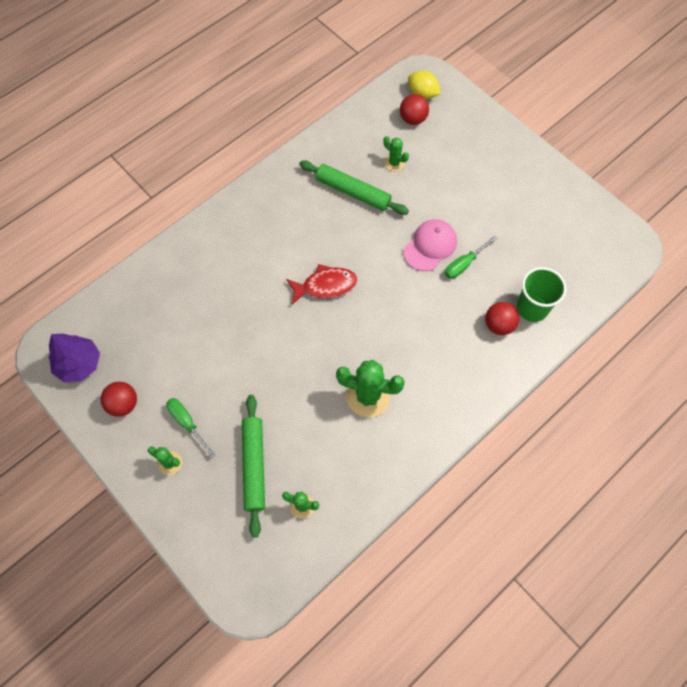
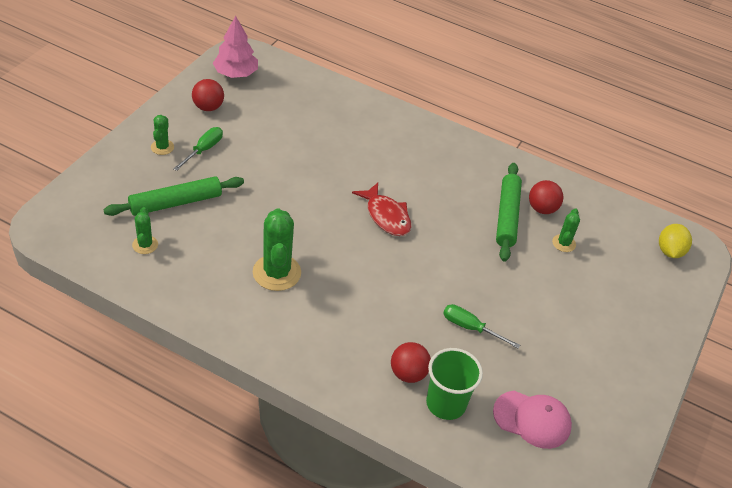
camera: 65 degrees right, 20 degrees down
(79, 364) = (236, 73): purple tree -> pink tree
(413, 119) = (630, 249): red ball -> red ball (542, 209)
(430, 246) = (477, 293): pink cap -> pink cap (532, 419)

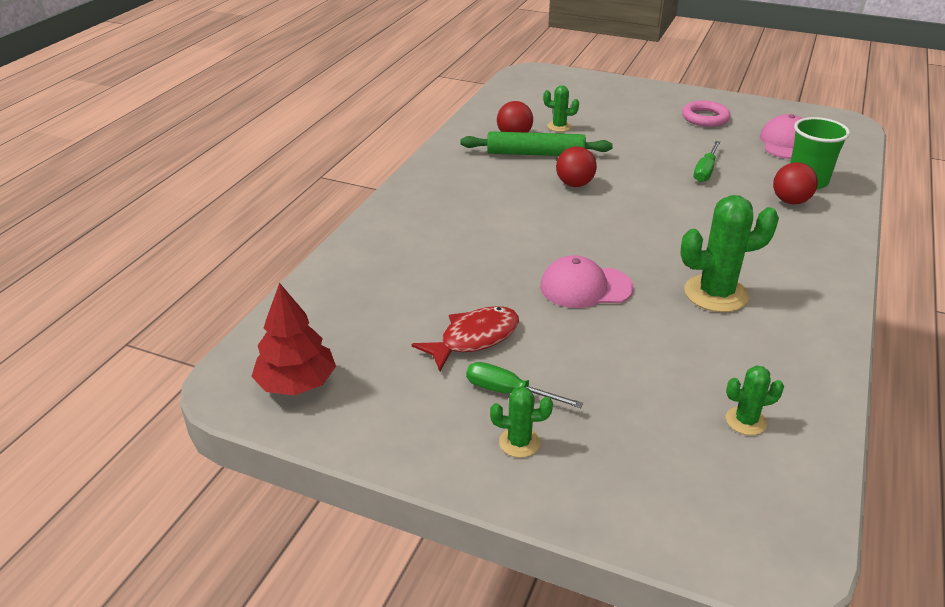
camera: 90 degrees left, 10 degrees down
(176, 203) = (641, 403): green rolling pin -> none
(208, 107) = (397, 403): red ball -> red ball (574, 184)
(236, 73) = (297, 383): pink tree -> red tree
(300, 204) = (585, 287): none -> pink cap
(386, 216) = (573, 223): red fish -> red fish (474, 338)
(592, 366) = (705, 118): none -> pink ring
(670, 251) = (542, 83): yellow lemon -> none

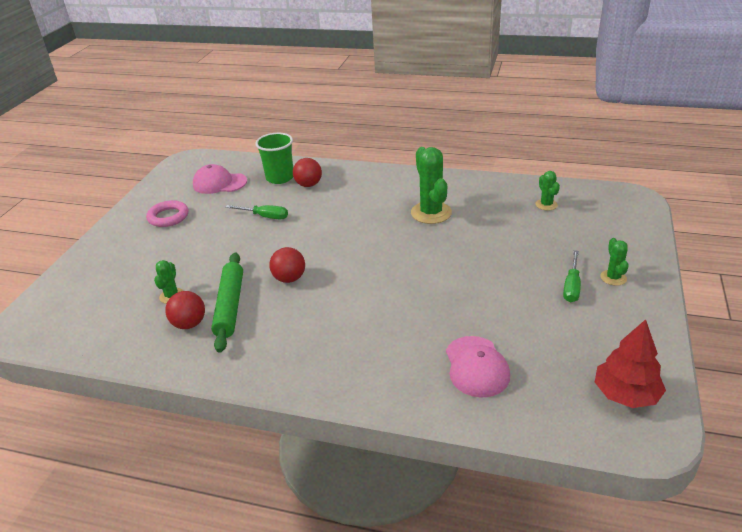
camera: 95 degrees left, 0 degrees up
(474, 338) = (525, 308): red fish -> none
(585, 287) = (442, 263): pink cap -> pink cap (476, 366)

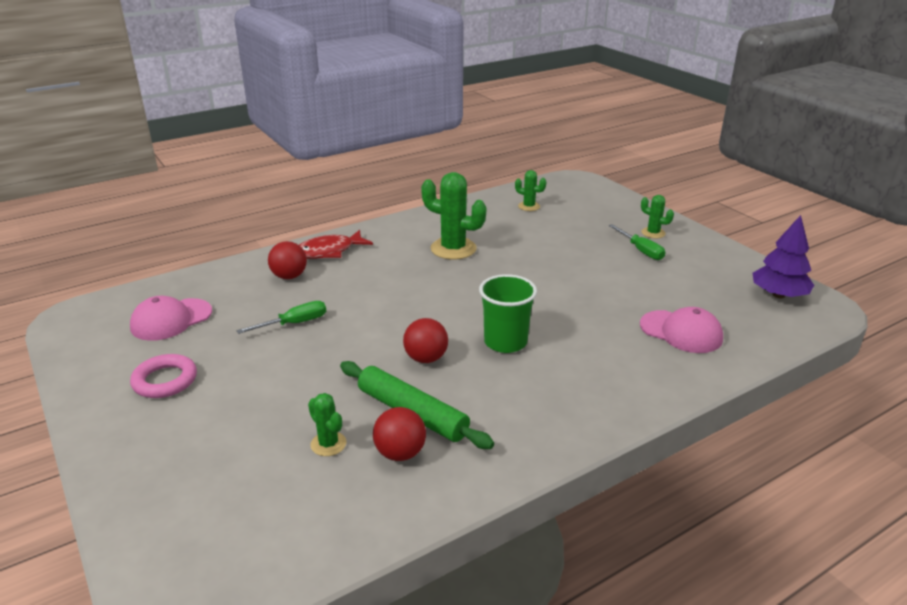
camera: 50 degrees left, 5 degrees down
(280, 178) = (242, 284): green cup -> green cup (505, 342)
(355, 178) = (329, 251): none -> red fish
(625, 394) = (778, 295): red tree -> purple tree

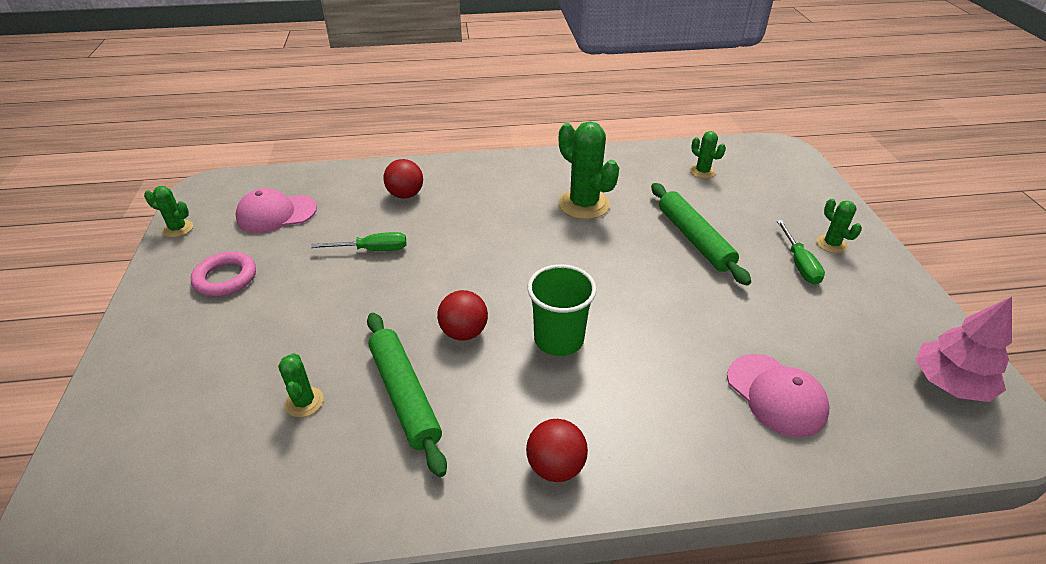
camera: 25 degrees right, 10 degrees up
(72, 356) = (178, 229): none -> green cactus
(329, 251) = (460, 176): red fish -> none
(400, 453) = (359, 440): red ball -> red ball (555, 466)
(556, 252) = (694, 239): none -> green rolling pin
(778, 295) = (949, 383): purple tree -> pink tree

